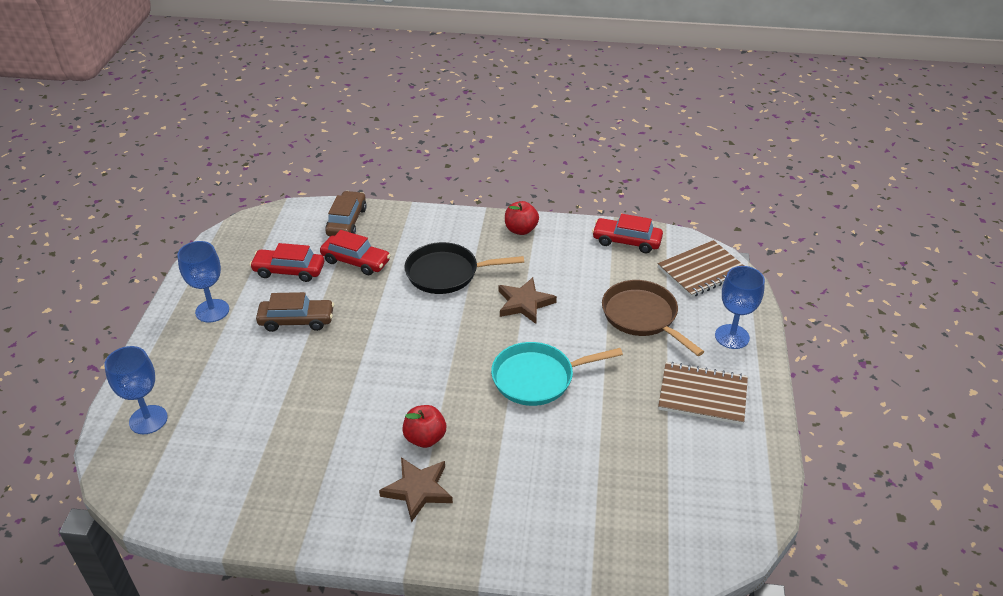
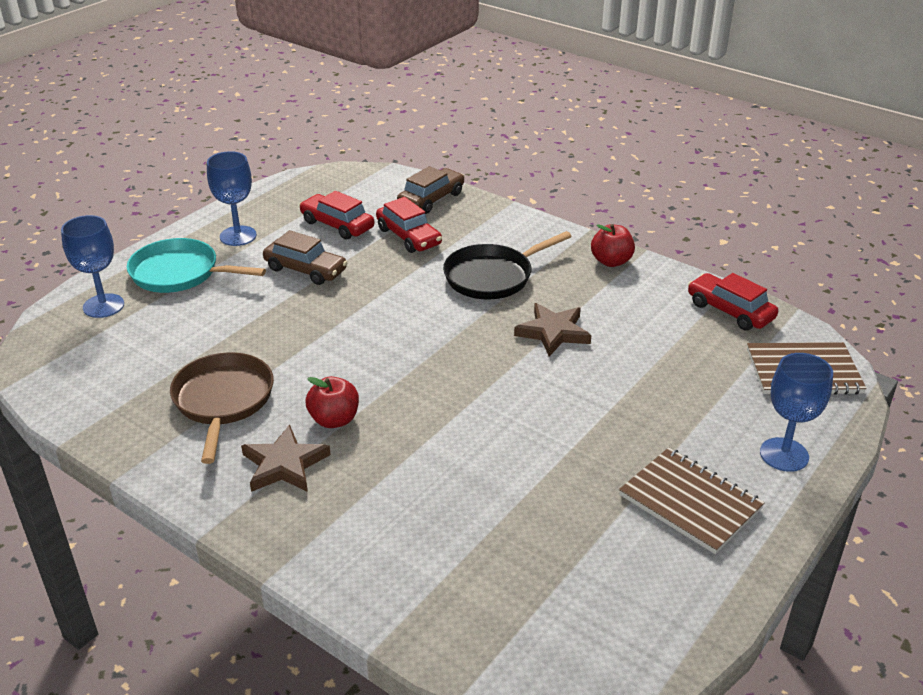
camera: 30 degrees right, 5 degrees down
(446, 273) = (492, 276): black pan -> black pan turned 60 degrees counterclockwise
(537, 378) = (504, 409): turquoise pan -> turquoise pan (180, 273)
(642, 316) = (683, 393): brown pan -> brown pan (223, 401)

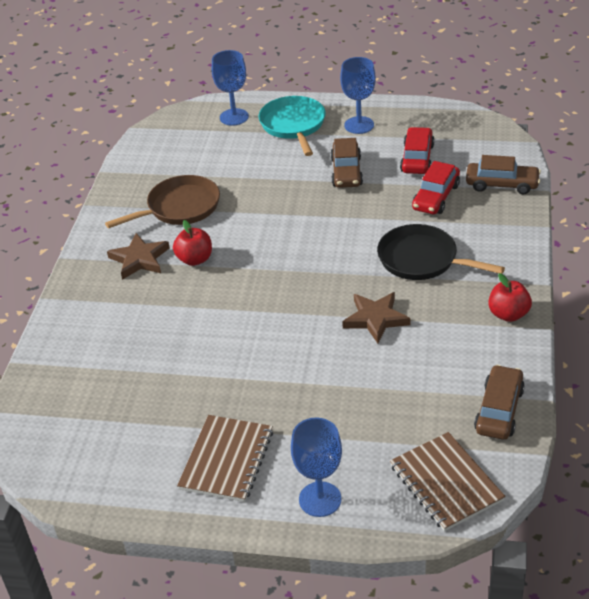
camera: 65 degrees right, 5 degrees up
(730, 311) = (499, 410): red car -> brown car

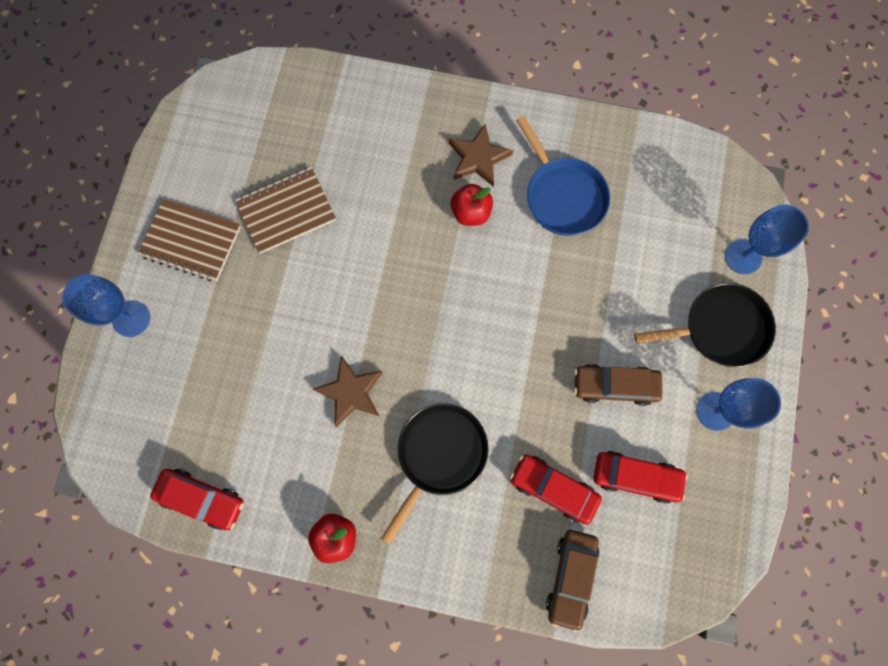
camera: 90 degrees right, 35 degrees up
(180, 208) = (562, 196): brown pan -> blue pan
(293, 125) = (719, 328): turquoise pan -> black pan
(446, 483) = (125, 431): brown notebook -> brown notebook (286, 211)
(499, 410) = (202, 498): brown car -> red car

